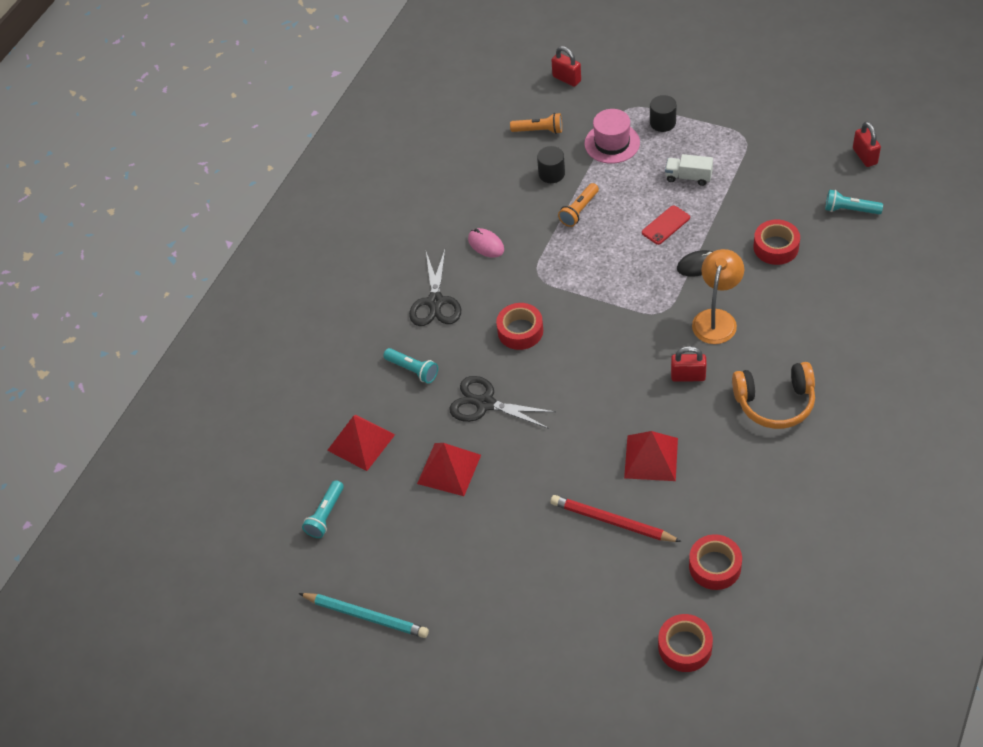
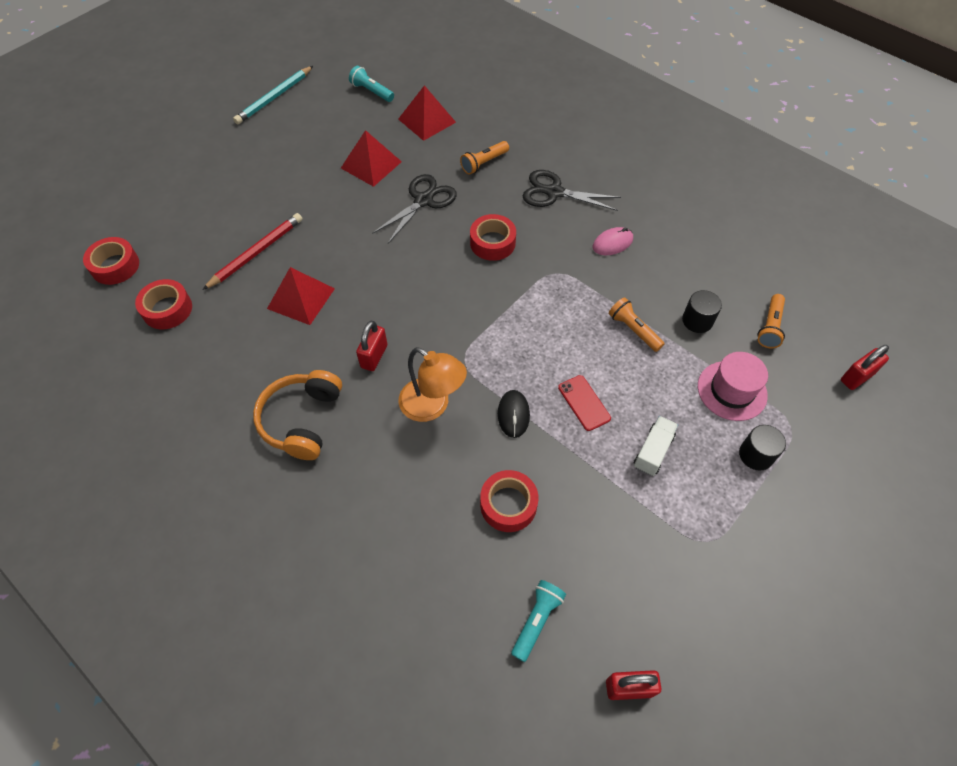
camera: 100 degrees right, 5 degrees up
(413, 370) = (483, 163): turquoise flashlight -> orange flashlight

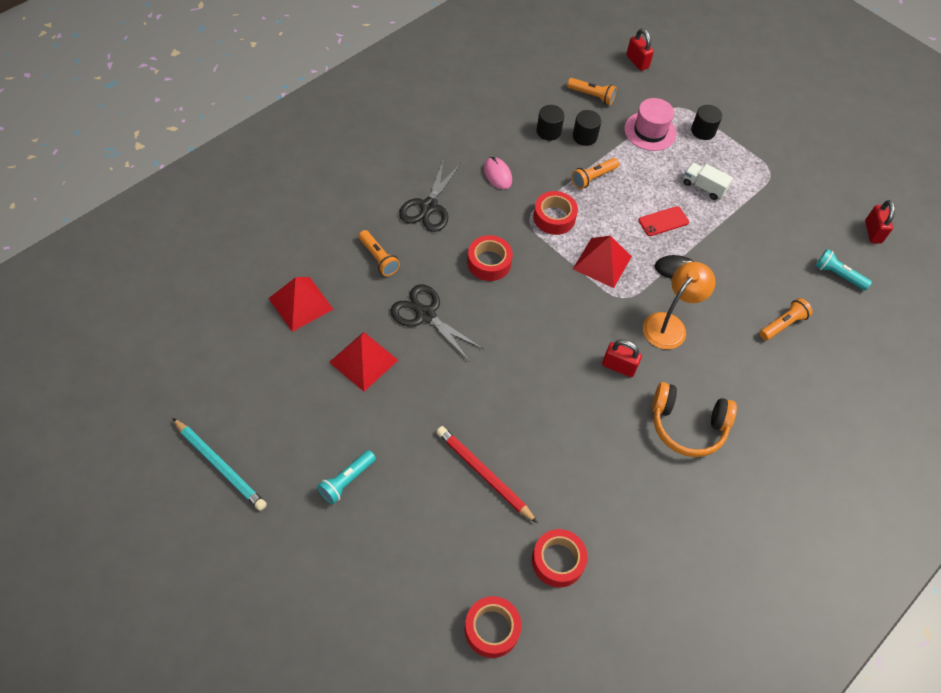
camera: 90 degrees left, 0 degrees up
(301, 298) = (548, 429): red pyramid -> red pyramid (602, 262)
(371, 91) = (235, 356): turquoise flashlight -> turquoise flashlight (346, 481)
(445, 535) = (783, 324): none -> orange flashlight
(508, 504) = (754, 281): red tape -> red tape (554, 217)
(693, 285) = (548, 131): none -> black cylinder

